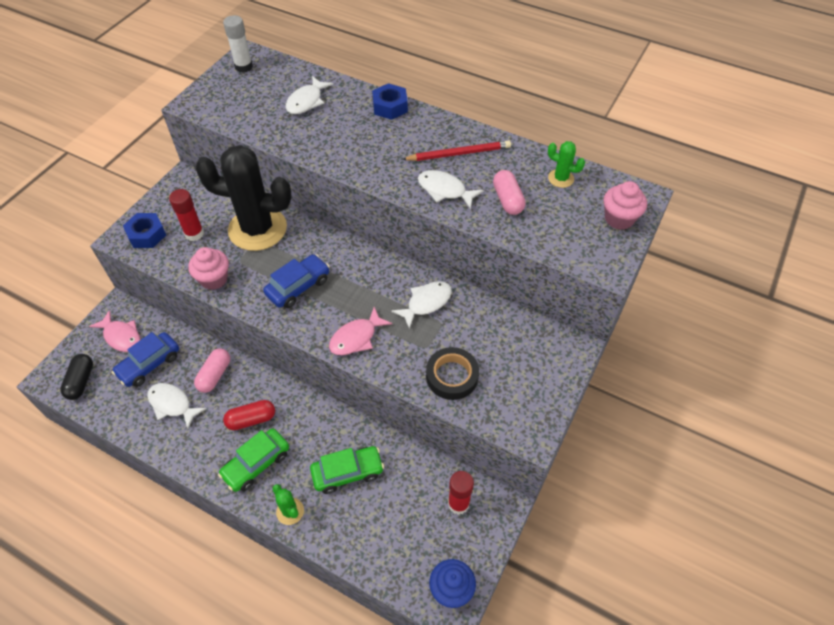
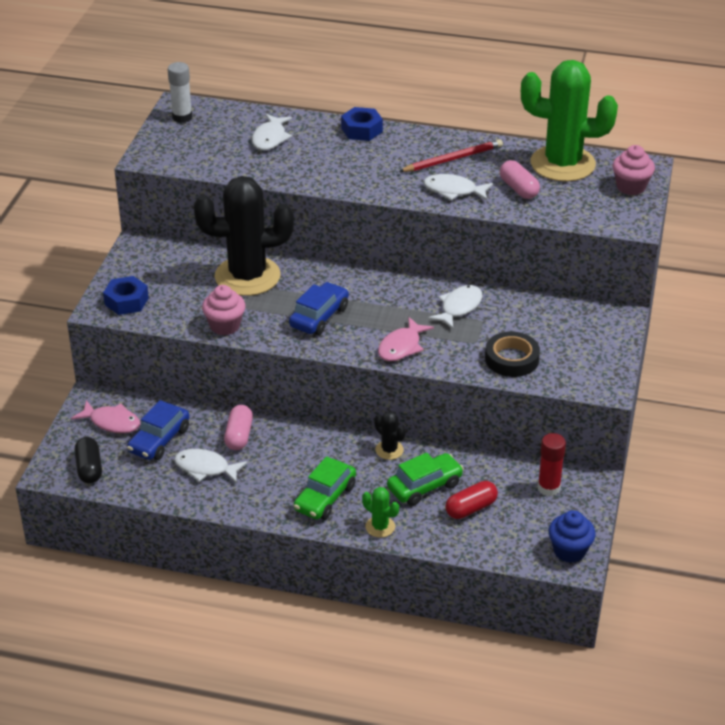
camera: 15 degrees left, 15 degrees down
(194, 234) = (179, 292): red glue stick -> none
(251, 419) = (300, 464): red capsule -> red capsule (471, 508)
(333, 422) = (389, 450): none -> black cactus
(561, 178) = (562, 164): green cactus -> green cactus, size x2.44

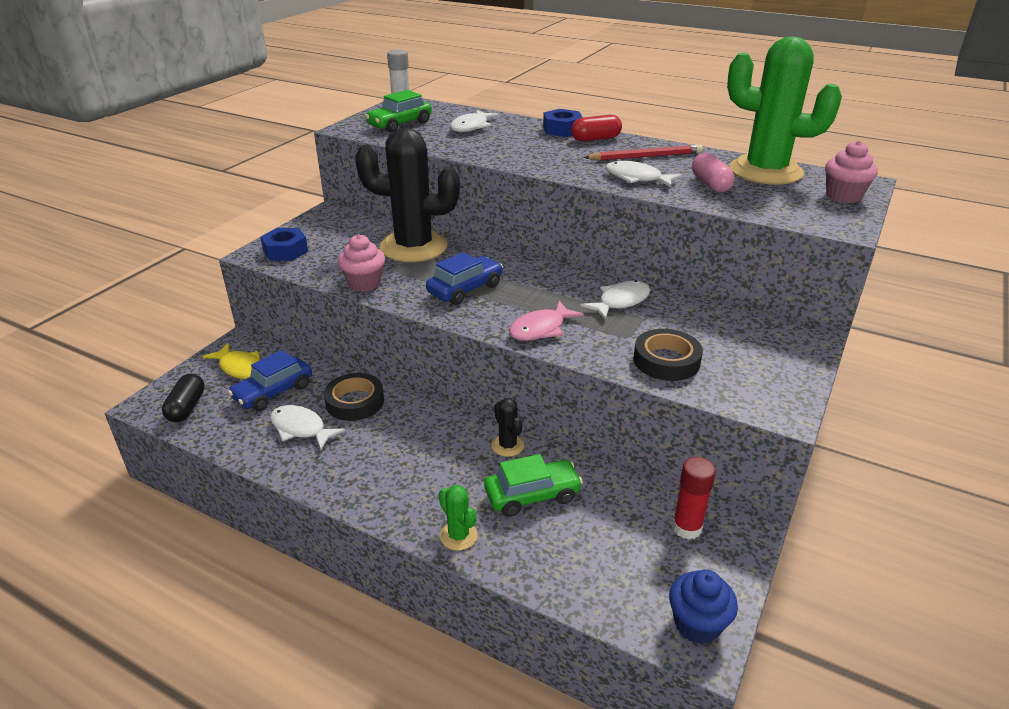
camera: 15 degrees right, 5 degrees down
(112, 422) = (240, 368): pink fish -> yellow fish
(239, 436) = (355, 402): pink capsule -> black tape
(325, 498) = (410, 486): green car -> green car (400, 124)
(471, 508) = (579, 534): red capsule -> red capsule (595, 139)

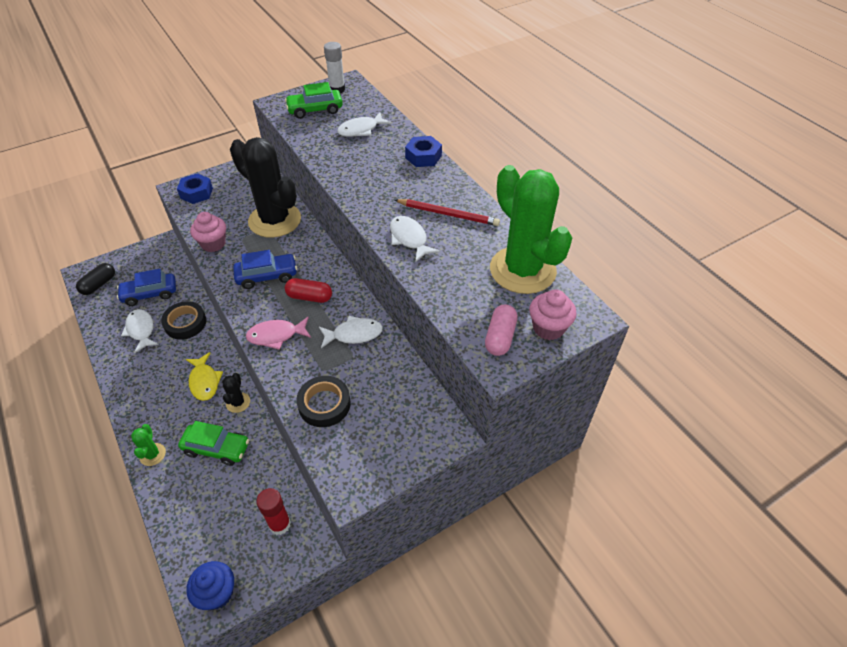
camera: 30 degrees right, 15 degrees up
(240, 368) = (148, 265): yellow fish -> yellow fish (204, 381)
(595, 139) = (435, 177): red capsule -> red capsule (309, 297)
(710, 184) = (457, 268): pink capsule -> pink capsule (500, 337)

